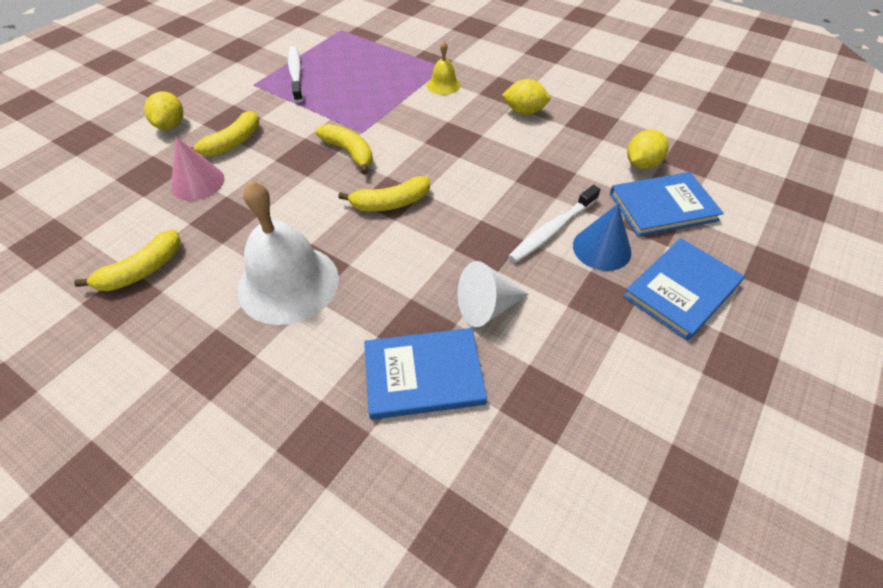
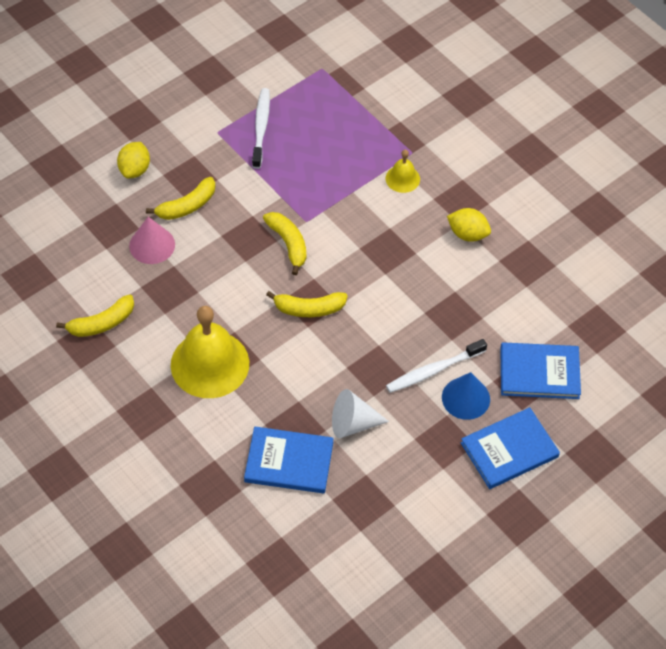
camera: 15 degrees right, 5 degrees up
(288, 283) = (210, 364): white bell -> yellow bell
(642, 164) = (547, 324): yellow lemon -> none

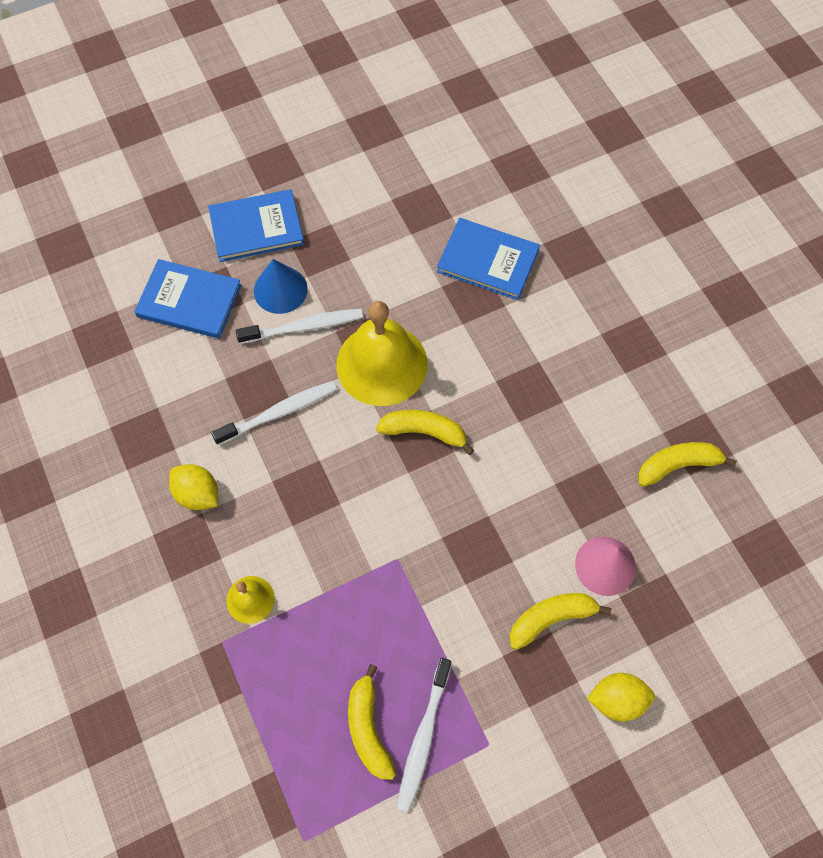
camera: 165 degrees left, 10 degrees up
(135, 169) = (617, 699): yellow lemon -> yellow lemon turned 60 degrees clockwise
(210, 364) = (554, 386): yellow bell -> yellow bell (382, 364)
(288, 244) = (428, 528): yellow banana -> yellow banana (368, 728)
(353, 423) = (410, 287): white cone -> none
(429, 301) = (279, 412): none -> white toothbrush

